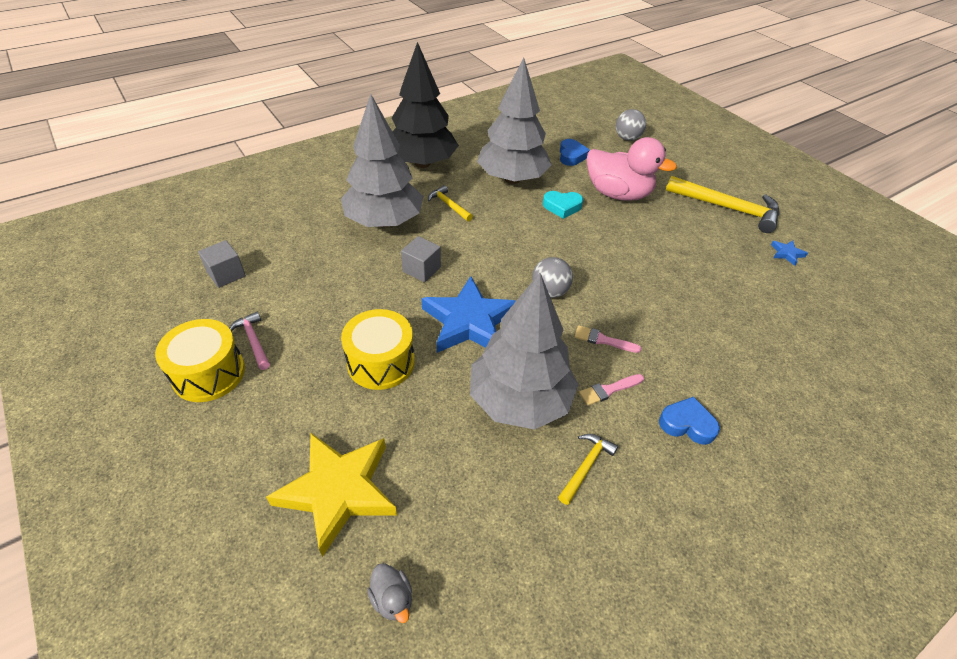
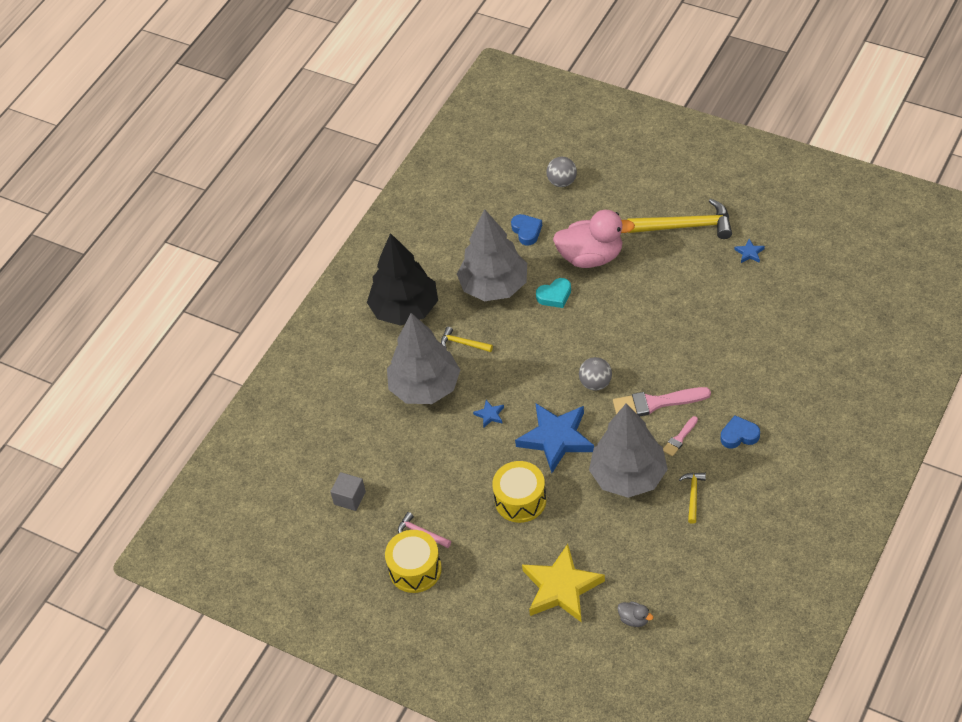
camera: 20 degrees left, 5 degrees up
(421, 269) = (490, 415): grey cube -> blue star
(603, 340) = (655, 403): pink brush -> pink brush, size x1.88

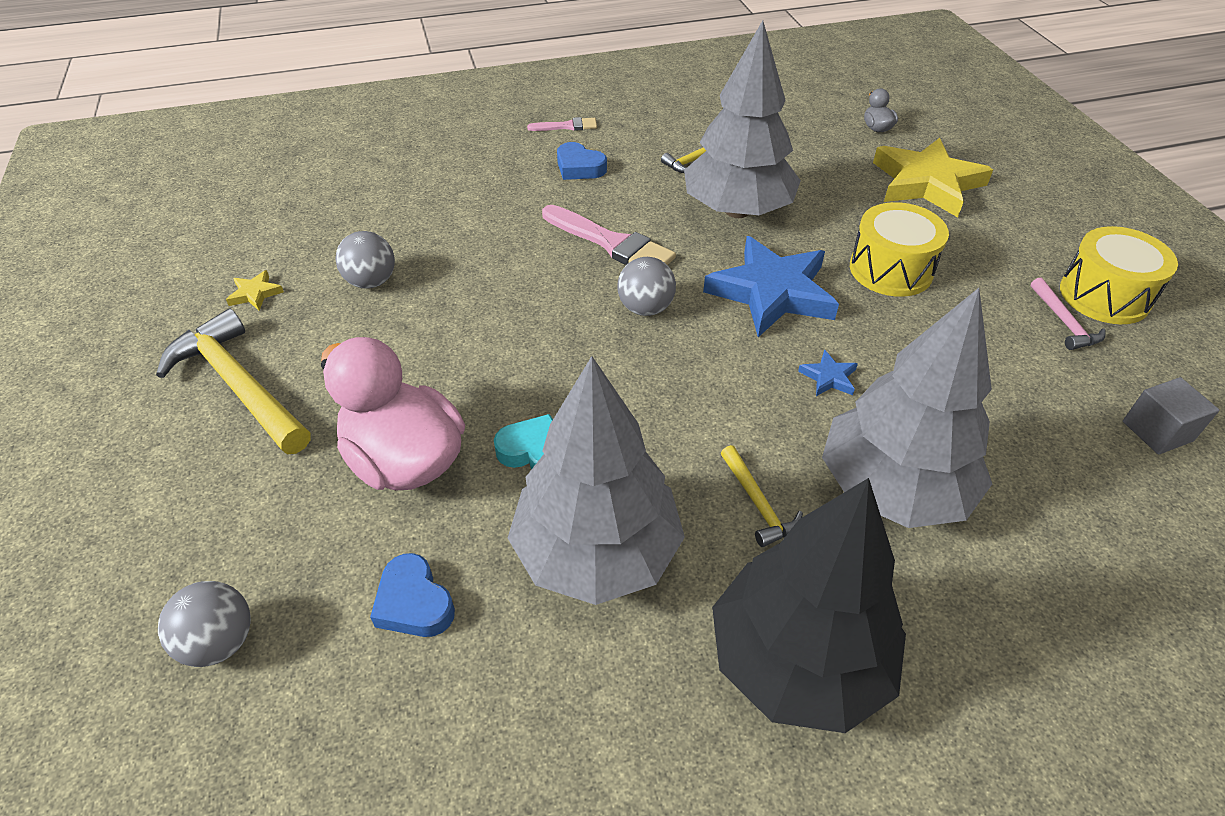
camera: 140 degrees left, 5 degrees down
(526, 231) = (414, 603): blue heart -> blue heart turned 60 degrees counterclockwise
(679, 438) = (637, 202): pink brush -> pink brush (567, 126)
(717, 296) = (371, 282): none -> grey ball
(749, 253) = (255, 293): blue star -> yellow star

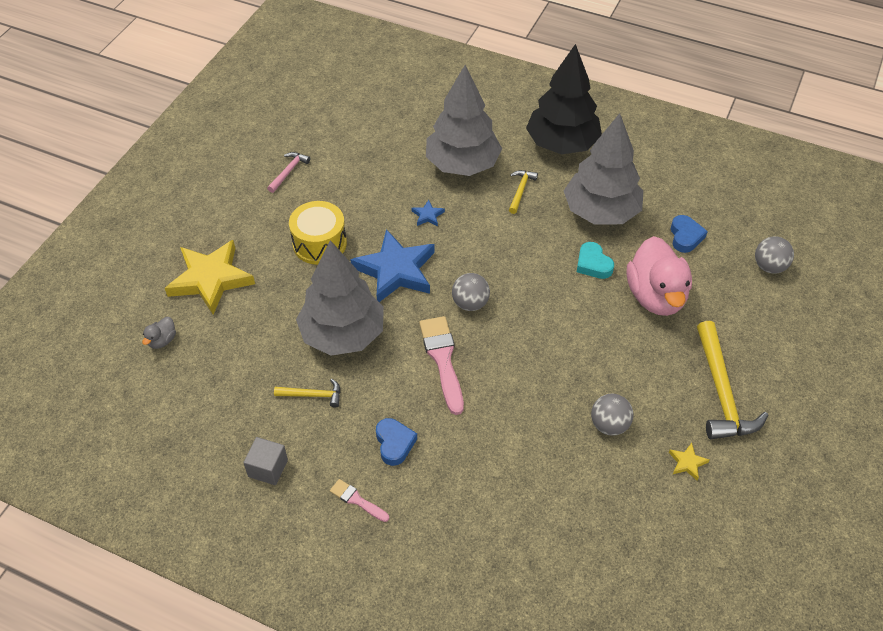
camera: 140 degrees left, 5 degrees up
(1104, 295) = (248, 169): yellow drum -> none
(1157, 431) = (333, 120): grey cube -> grey cube (268, 468)

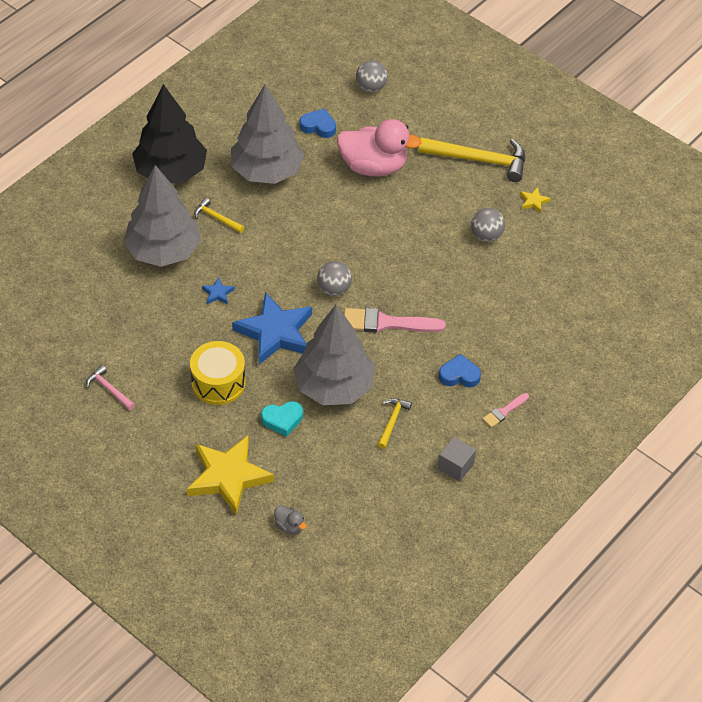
camera: 75 degrees left, 0 degrees up
(593, 264) = (324, 195): turquoise heart -> turquoise heart (282, 420)

